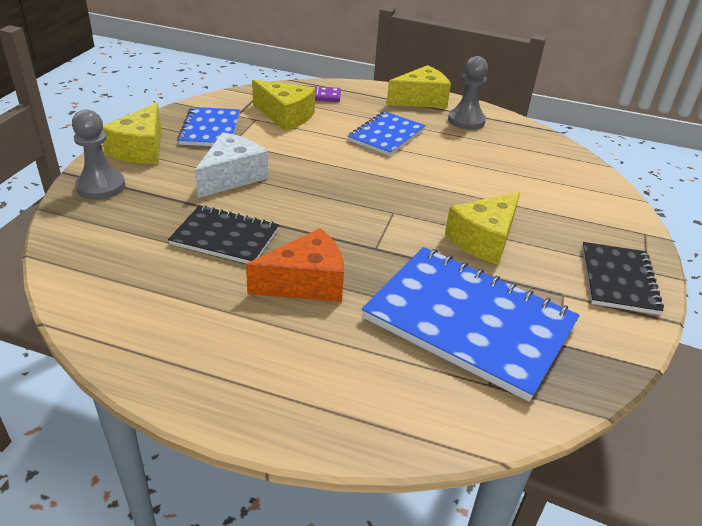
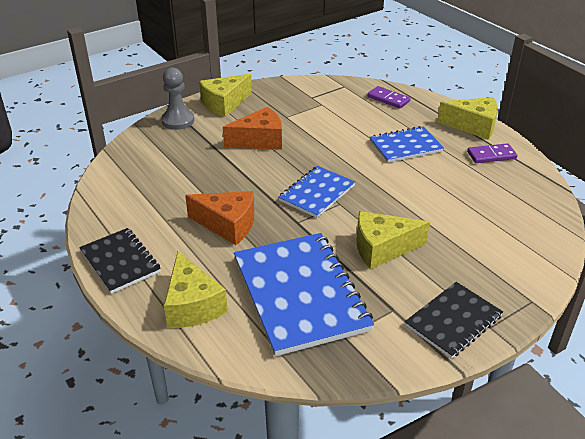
camera: 40 degrees right, 0 degrees up
(210, 129) = (282, 102): blue notebook -> blue notebook (317, 193)
(225, 237) = (212, 178): black notebook -> black notebook (120, 262)
(232, 176) = (260, 140): white cheese -> orange cheese
(285, 116) = (345, 108): yellow cheese -> yellow cheese (192, 305)
(466, 121) = (491, 155): grey pawn -> purple domino

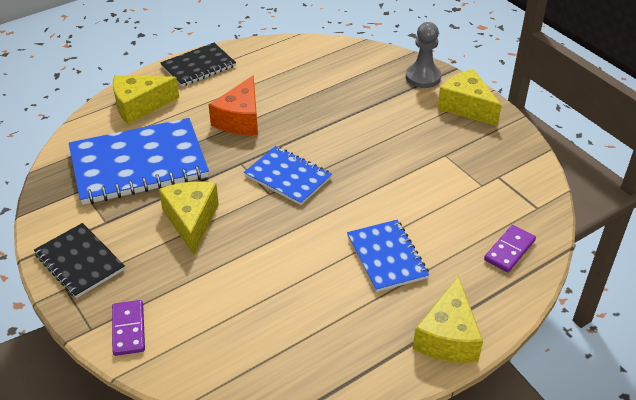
camera: 90 degrees right, 5 degrees up
(260, 140) = (389, 135): orange cheese -> none
(491, 155) = (370, 345): purple domino -> purple domino (128, 329)

